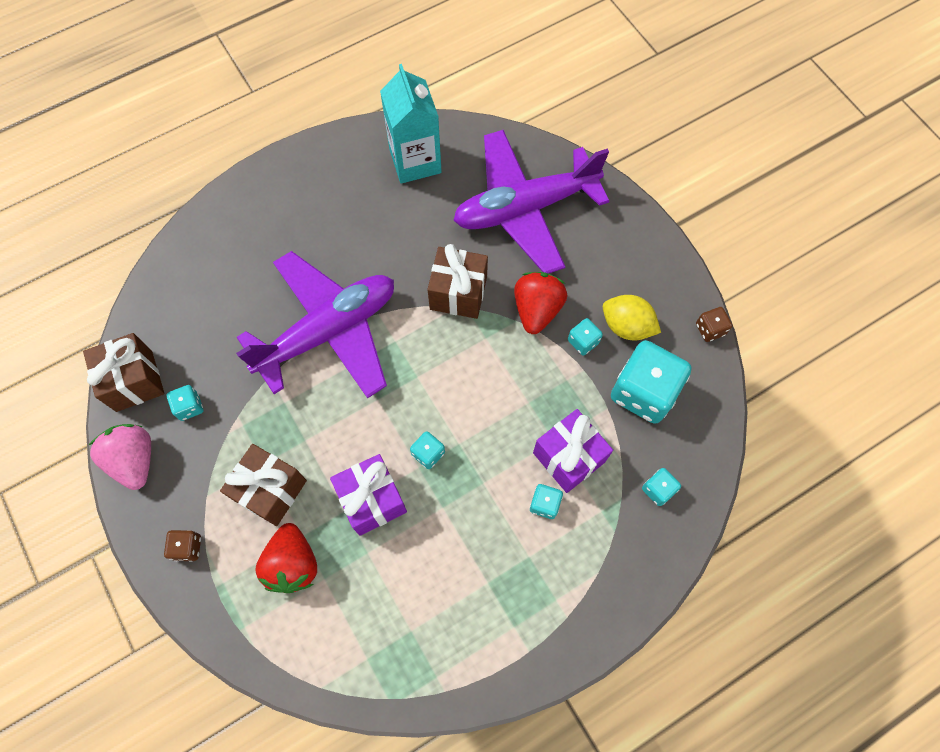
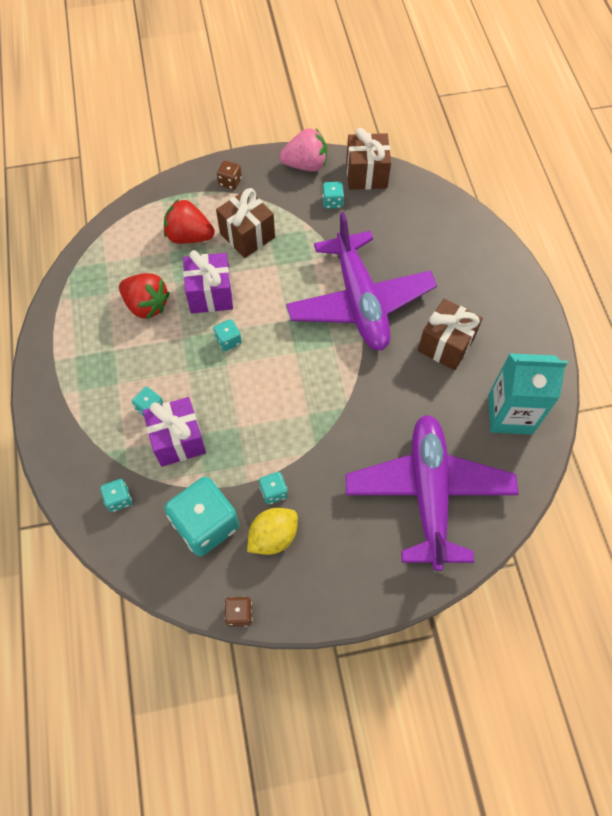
camera: 110 degrees right, 5 degrees down
(458, 293) = (359, 406): brown gift -> brown gift (446, 345)
(537, 309) = (319, 465): red strawberry -> red strawberry (146, 305)

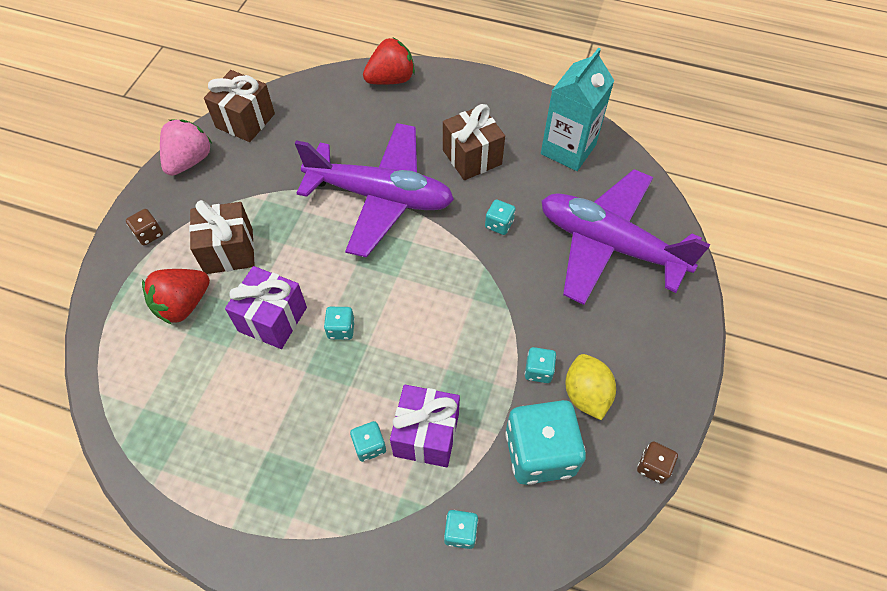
camera: 60 degrees left, 5 degrees down
(146, 305) = (236, 389): red strawberry -> red strawberry (391, 80)
(332, 202) = (252, 161): turquoise dice -> turquoise dice (499, 224)

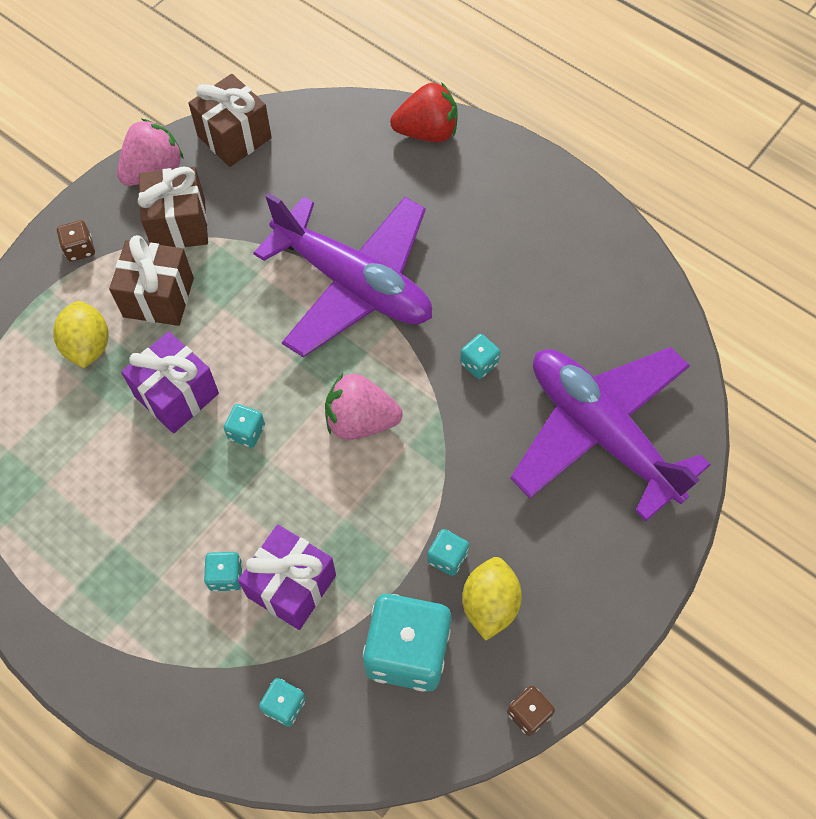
camera: 20 degrees right, 5 degrees up
(183, 305) = (88, 346): red strawberry -> yellow lemon
(428, 292) = (360, 420): none -> pink strawberry
(472, 157) = (483, 266): brown gift -> brown gift (179, 224)
(568, 149) = (607, 292): turquoise carton -> none

